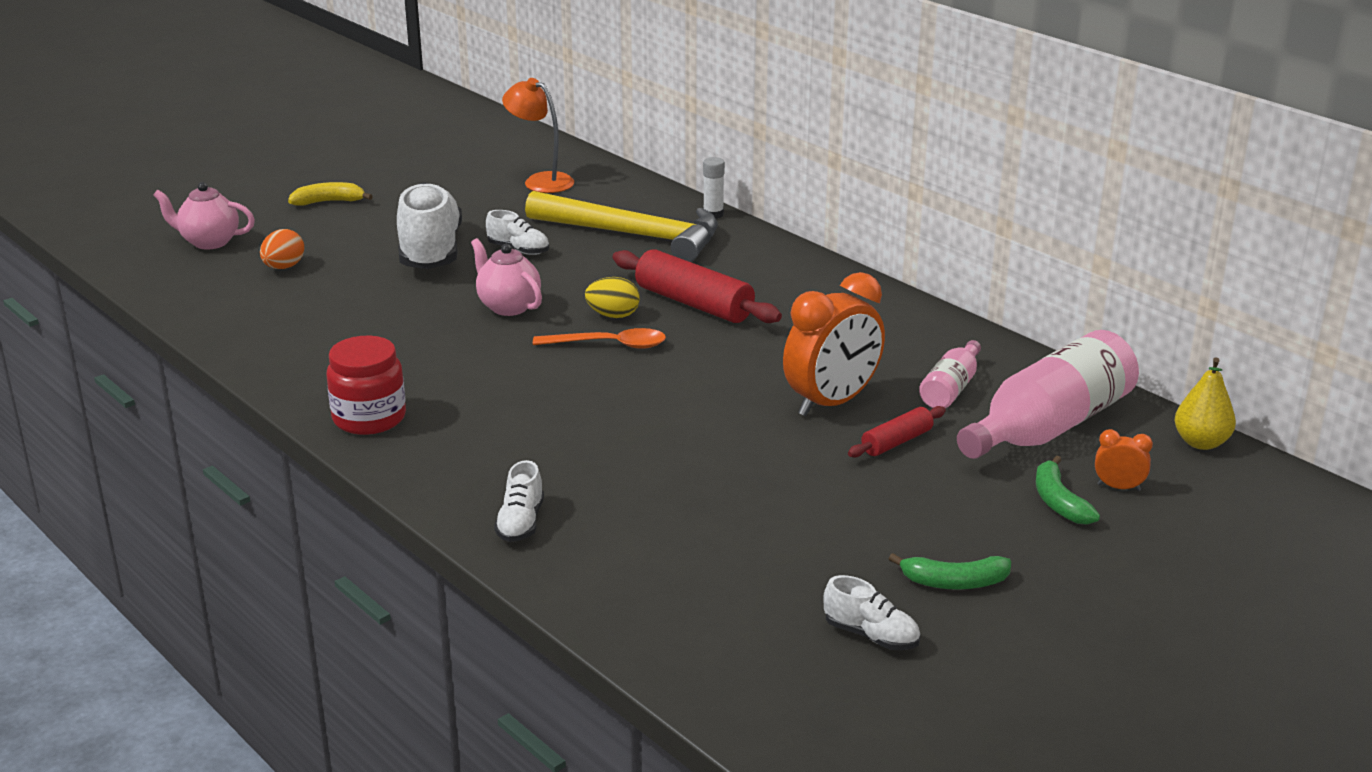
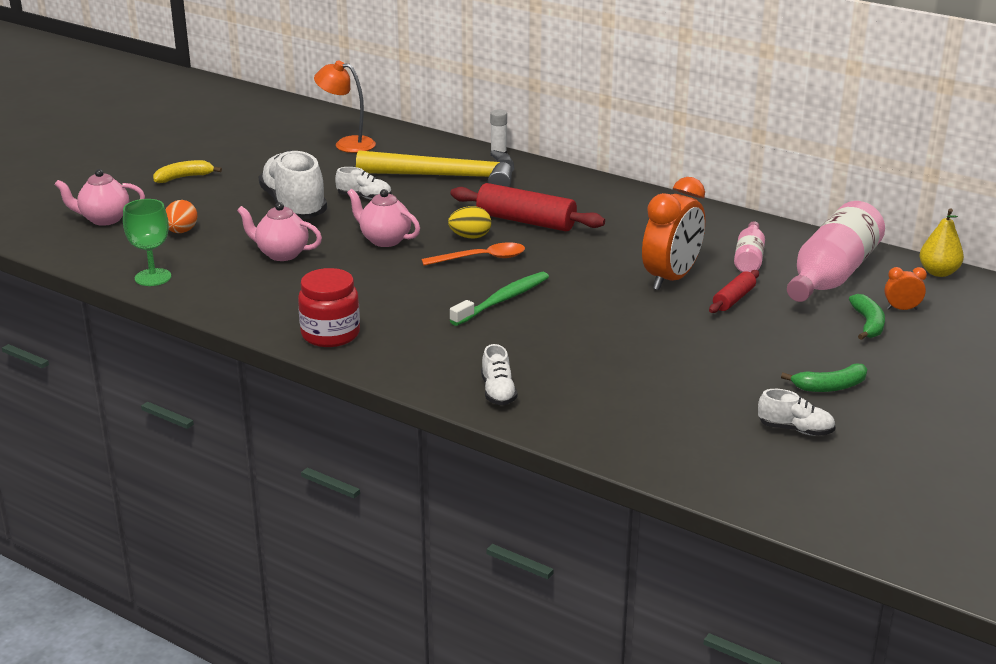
camera: 15 degrees left, 0 degrees up
(216, 319) = (153, 277): none -> green goblet
(378, 309) = (281, 254): none -> pink teapot
(601, 403) = (502, 300): none -> green toothbrush
(1059, 502) = (868, 324): green banana -> green banana turned 150 degrees counterclockwise

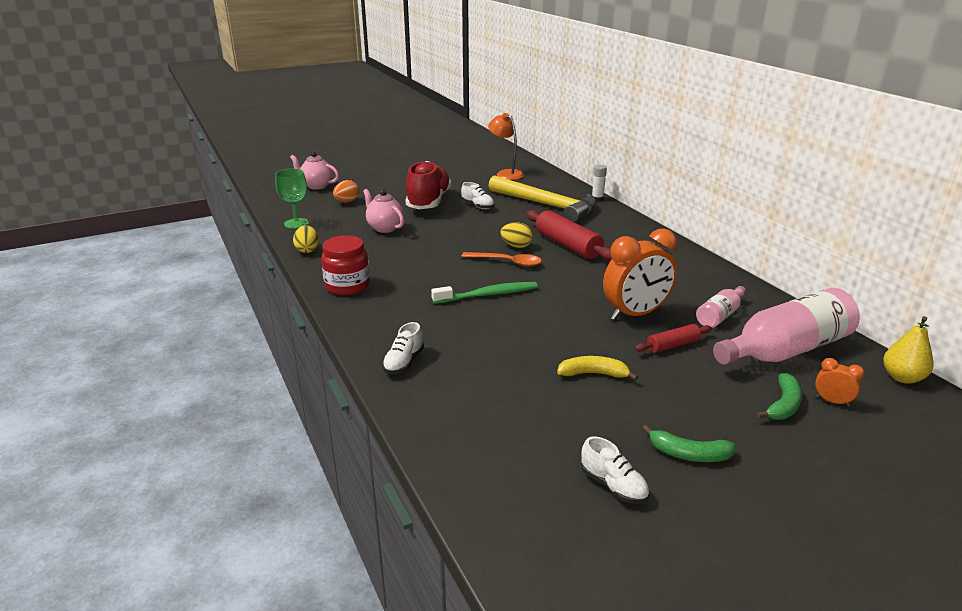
camera: 30 degrees right, 0 degrees up
(184, 178) = (388, 173): yellow banana -> yellow banana (593, 374)
(219, 307) = (307, 250): none -> yellow egg
(294, 206) = (429, 202): white shoe -> red shoe
(384, 240) = (457, 235): pink teapot -> none

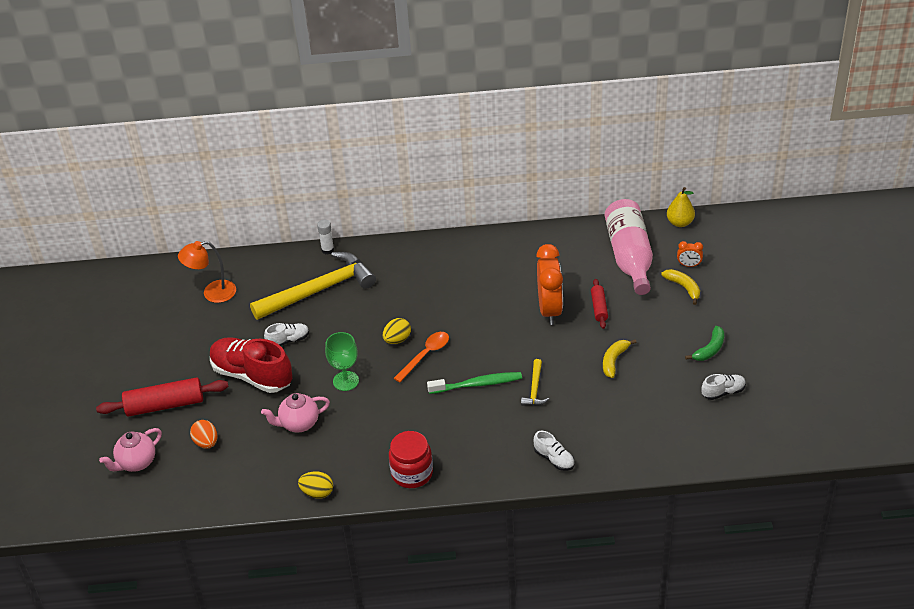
camera: 65 degrees left, 15 degrees up
(296, 223) = (242, 494): green goblet -> green goblet (346, 381)
(487, 295) = (477, 384): green toothbrush -> green toothbrush turned 75 degrees clockwise
(505, 329) = (535, 389): none -> yellow hammer
(568, 245) = (415, 305): red rolling pin -> red rolling pin (165, 405)
(720, 315) = (573, 267): pink bottle -> none
(783, 405) = (683, 287): green banana -> yellow banana
(832, 401) = (689, 265): orange clock -> orange clock turned 135 degrees counterclockwise

